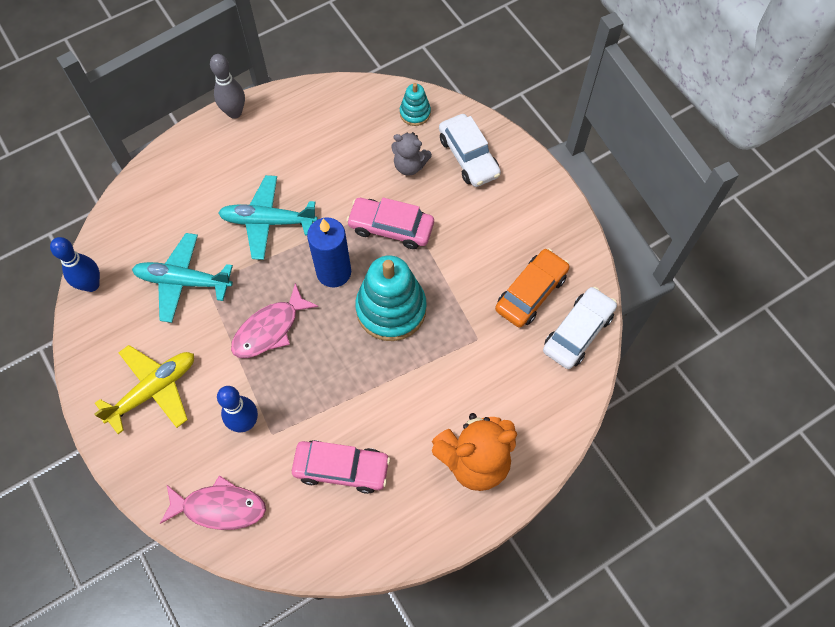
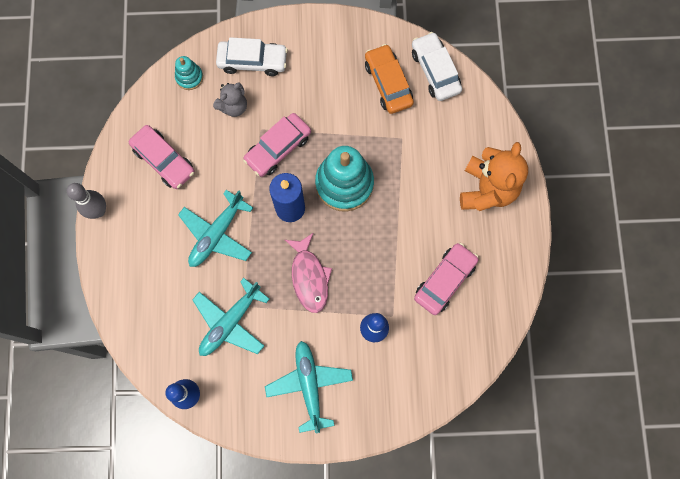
camera: 60 degrees left, 10 degrees up
(154, 390) = (309, 385): yellow plane -> turquoise plane
(219, 507) = (427, 378): pink fish -> none
(316, 137) = (164, 160): none -> pink car

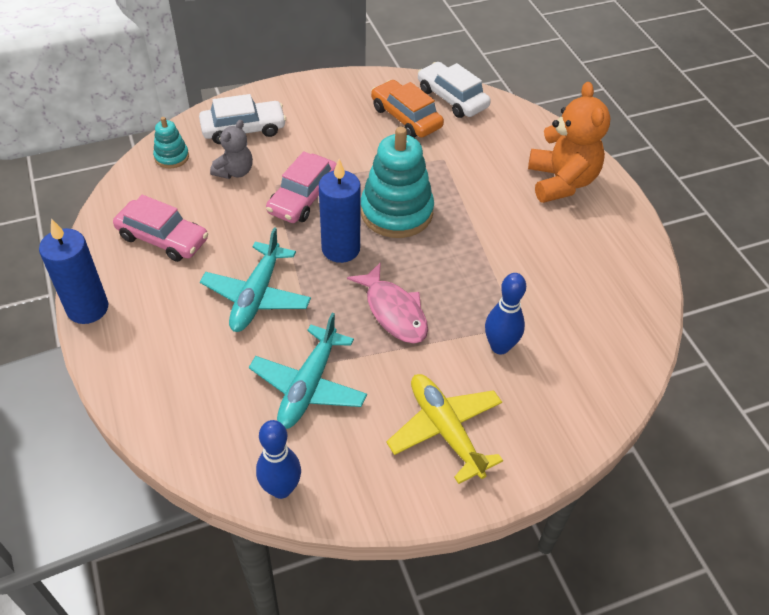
camera: 20 degrees left, 25 degrees down
(98, 211) = (87, 308): grey bowling pin -> blue candle
(309, 385) = (445, 430): turquoise plane -> yellow plane
(445, 280) = (560, 275): pink car -> none

